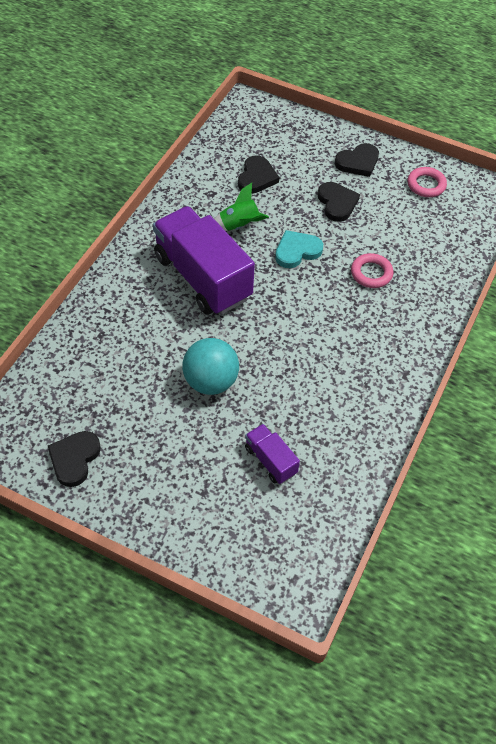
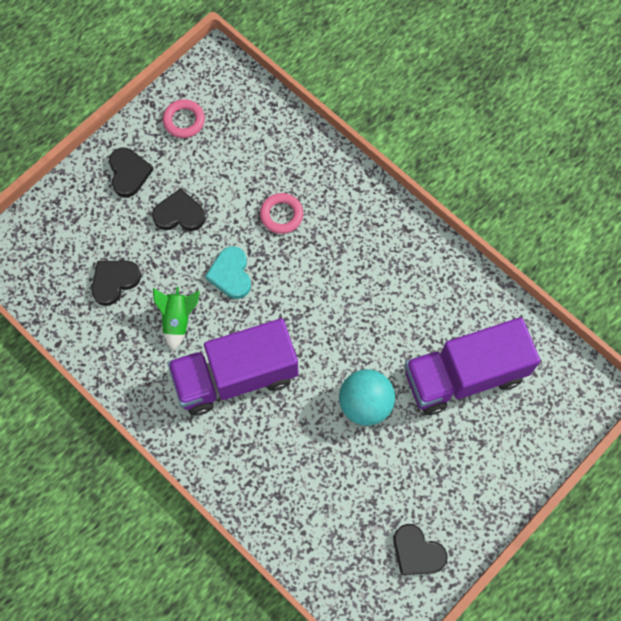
camera: 70 degrees left, 15 degrees up
(256, 177) = (114, 281): black heart -> black heart turned 75 degrees counterclockwise
(270, 460) = (464, 375): purple truck -> purple truck, size x2.18

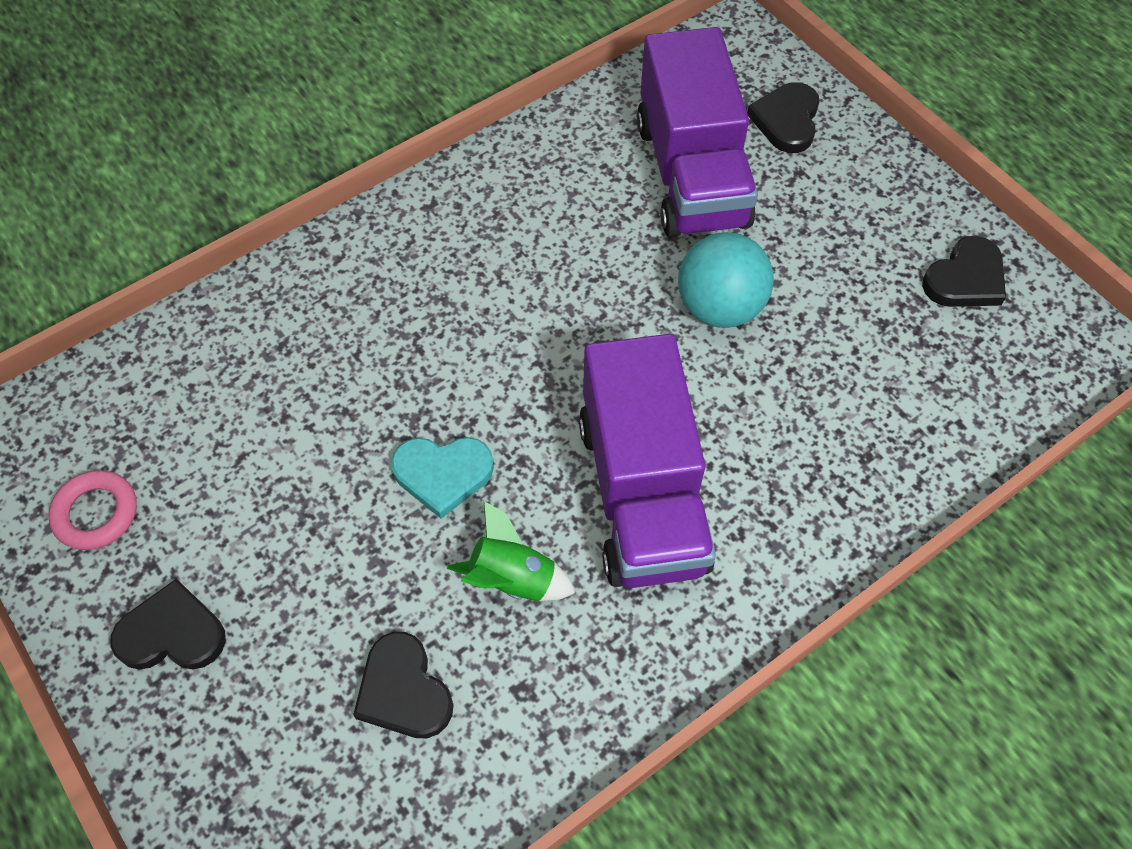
camera: 80 degrees left, 10 degrees down
(179, 214) = (294, 547): black heart -> black heart (786, 120)
(281, 215) = (350, 376): pink ring -> none

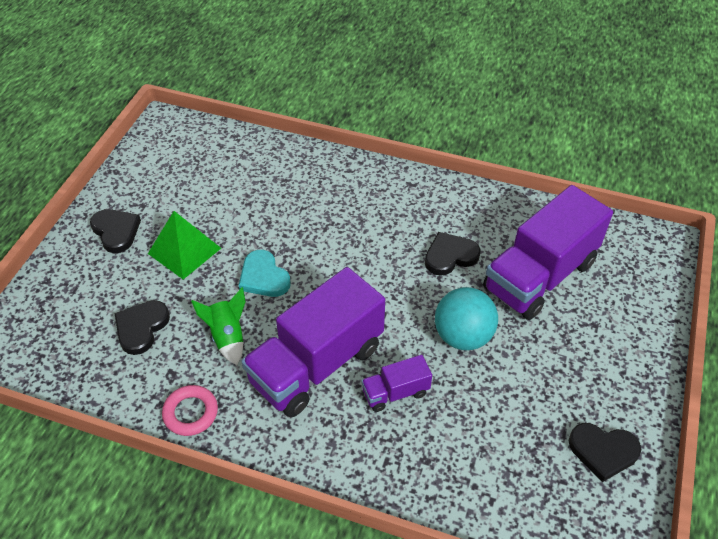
camera: 55 degrees right, 10 degrees down
(96, 513) = (154, 173): pink ring -> pink ring (190, 413)
(301, 553) = (184, 250): none -> green pyramid
(750, 430) = (395, 392): none -> purple truck
(786, 120) = (625, 299): black heart -> black heart (450, 256)

